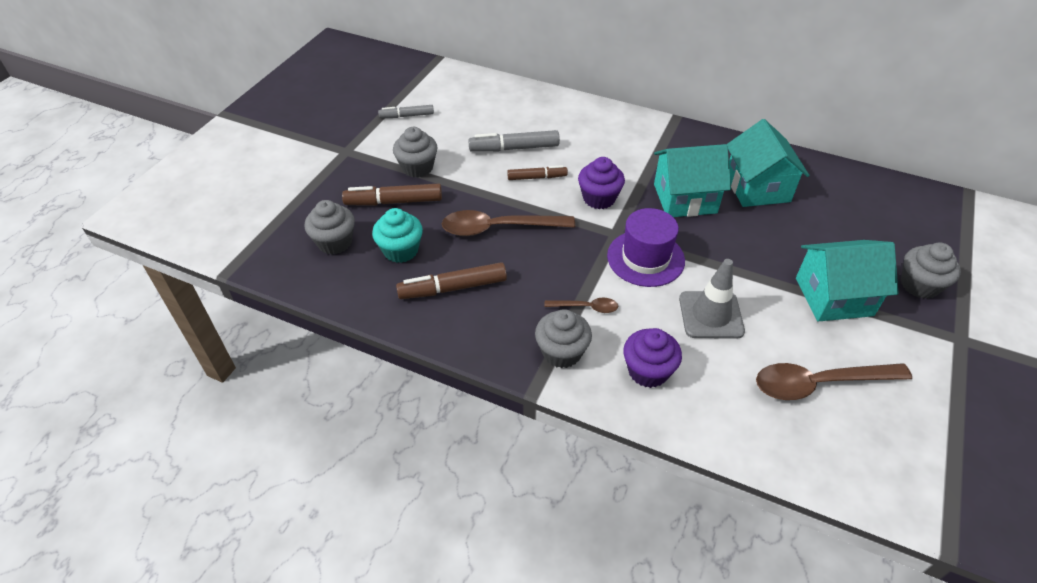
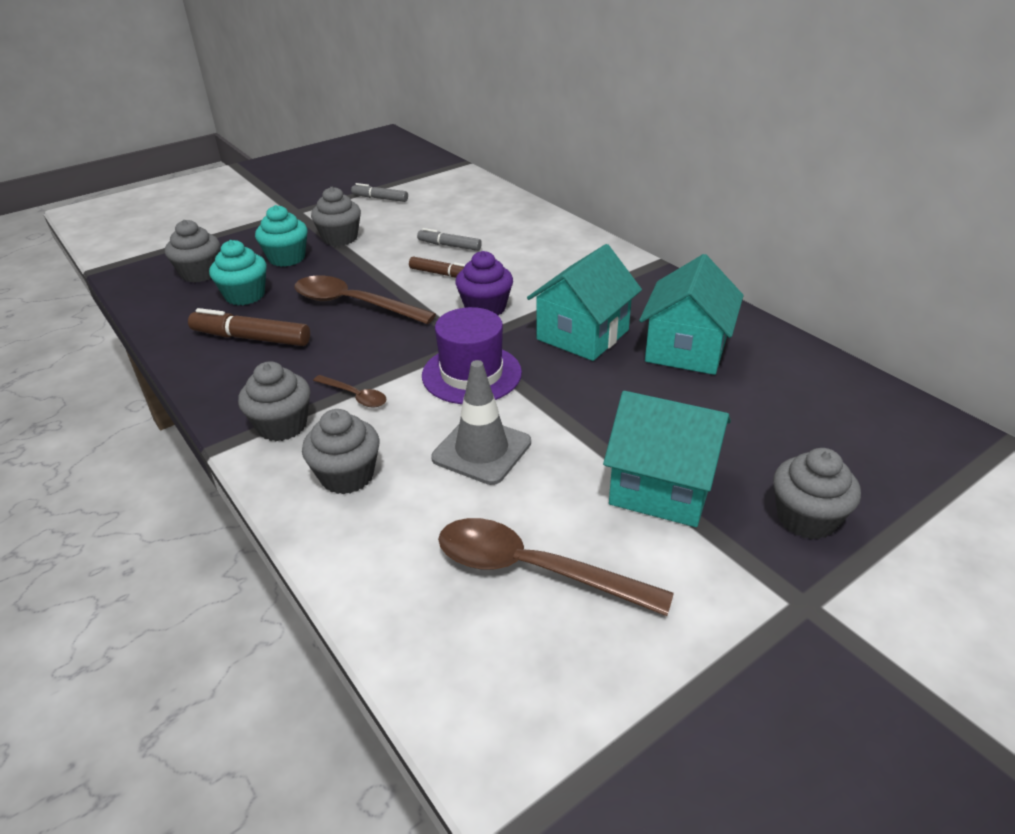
camera: 30 degrees right, 10 degrees down
(394, 202) = (287, 258): brown marker -> turquoise cupcake
(514, 148) = (449, 246): grey marker -> grey marker, size x0.64
(648, 371) = (347, 476): purple cupcake -> grey cupcake
(685, 198) = (582, 335): turquoise house -> turquoise house turned 75 degrees counterclockwise

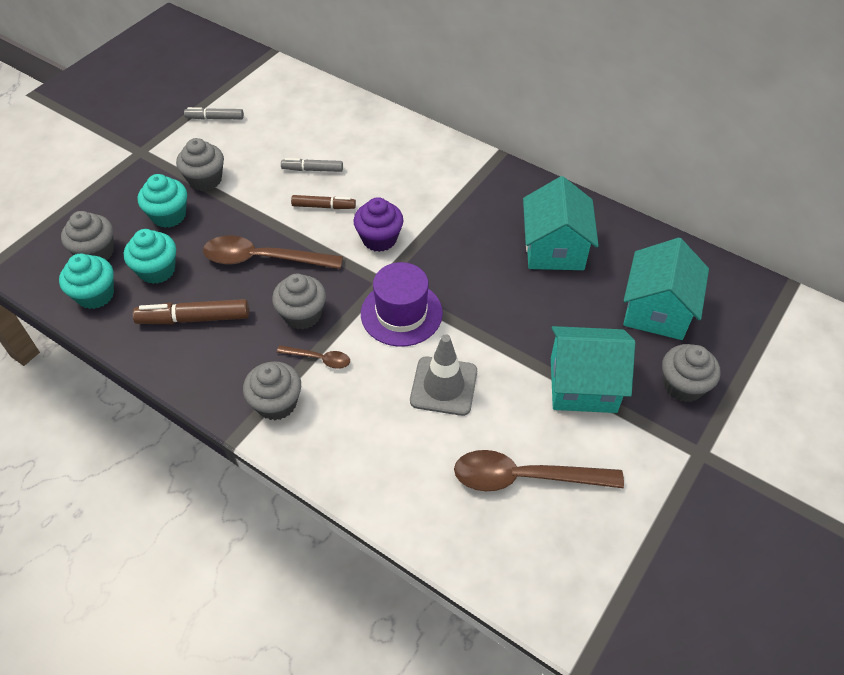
camera: 20 degrees left, 15 degrees up
(174, 304) = (95, 295): none -> turquoise cupcake
(347, 476) = (355, 436): grey cupcake -> grey cupcake (302, 315)
(582, 335) = (470, 251): turquoise house -> turquoise house (657, 310)

